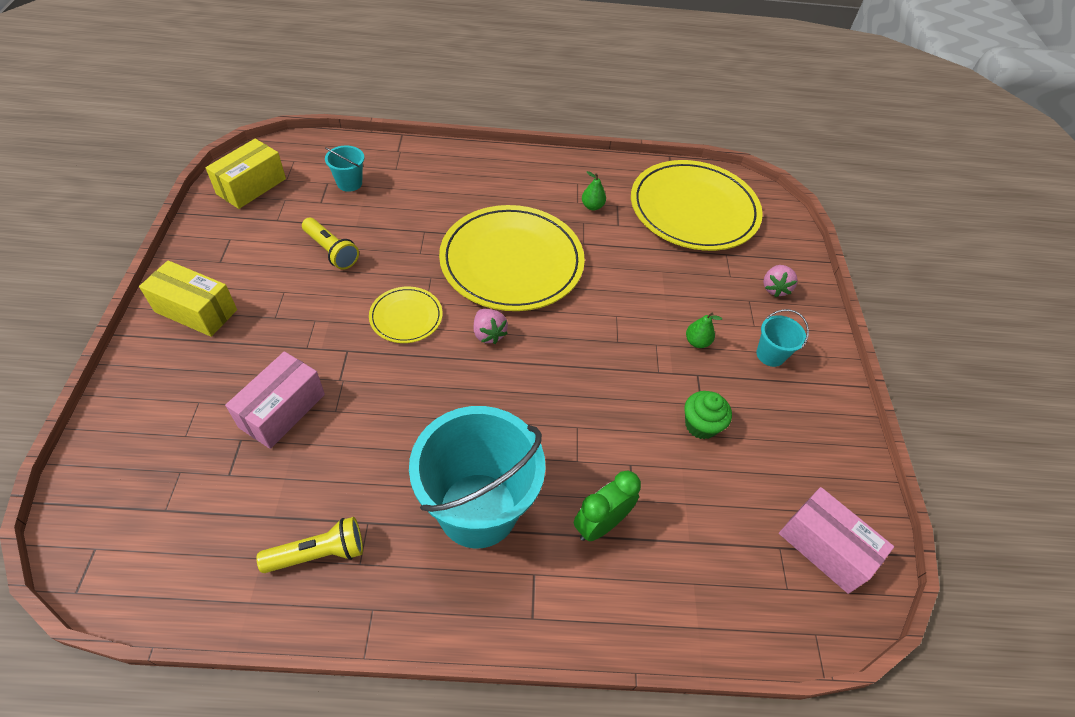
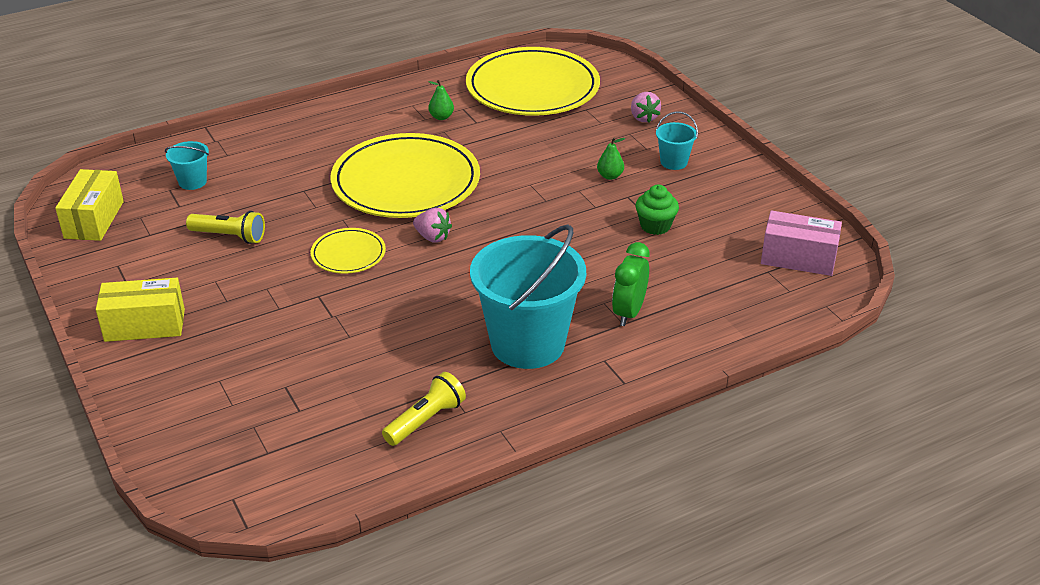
camera: 25 degrees left, 15 degrees down
(282, 410) = (302, 354): pink box -> none

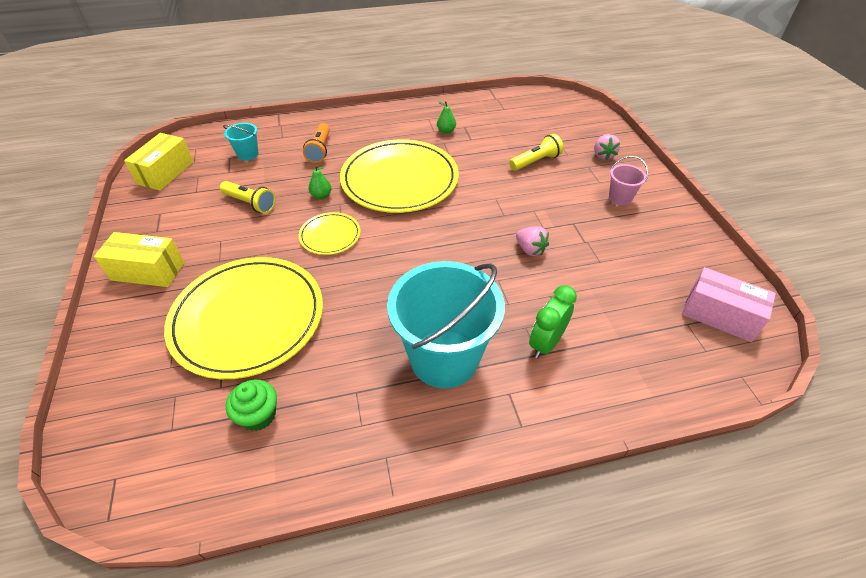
camera: 15 degrees right, 10 degrees up
(287, 163) = (320, 150): none -> orange flashlight
(426, 420) = (322, 426): yellow flashlight -> yellow flashlight (535, 161)
(432, 237) = (401, 232): pink strawberry -> pink strawberry (530, 249)
(532, 87) = (522, 118): yellow plate -> yellow plate (248, 318)
(610, 176) = (563, 202): green pear -> green pear (321, 196)
(655, 226) = (591, 256): green cupcake -> green cupcake (258, 415)
(674, 162) = (620, 198): turquoise bucket -> pink bucket

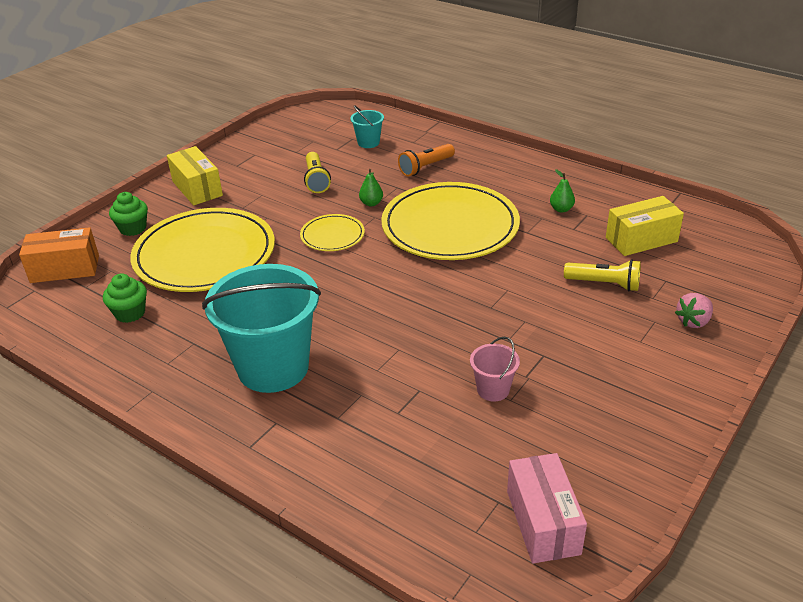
camera: 50 degrees right, 10 degrees down
(119, 432) = (65, 269): none -> orange box
(136, 345) = (133, 228): none -> green cupcake
(165, 173) = (297, 128): yellow box -> yellow box (641, 239)
(530, 249) = (464, 347): pink strawberry -> none
(546, 343) = (356, 416): green clock -> none
(620, 198) = (635, 367): pink bucket -> pink bucket (493, 390)

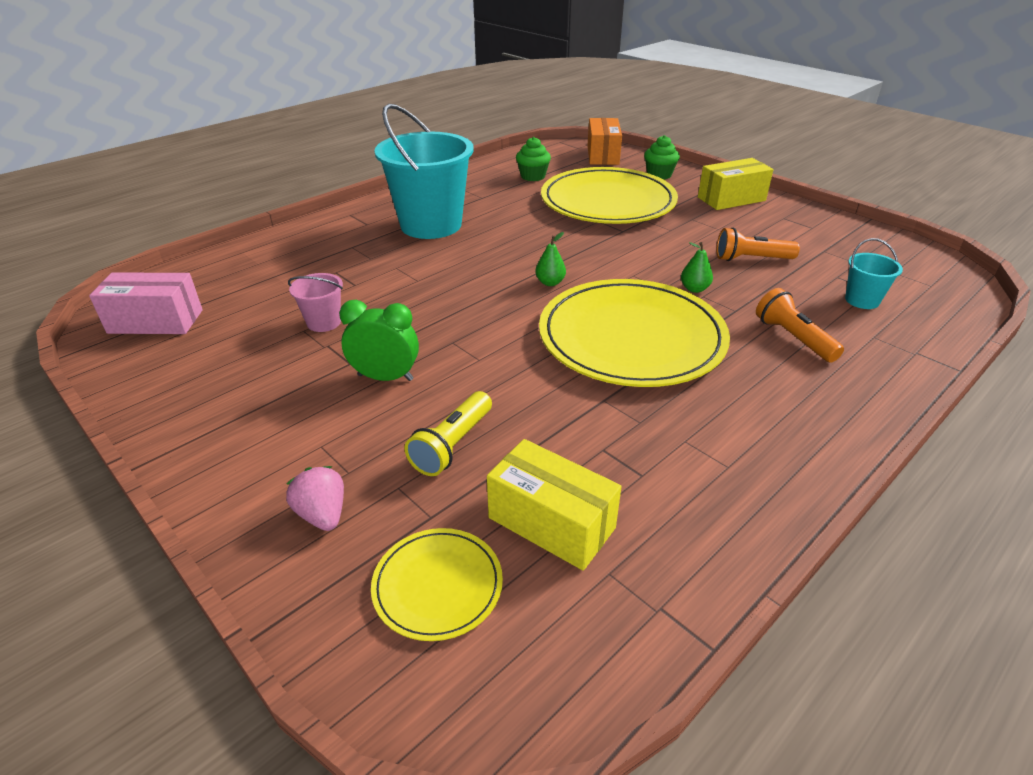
camera: 100 degrees right, 0 degrees up
(316, 180) = (751, 259): yellow flashlight -> orange flashlight
(332, 235) = (627, 261): yellow plate -> yellow plate (437, 585)
(552, 330) = (385, 377): none -> green clock
(561, 209) = (663, 449): green pear -> green pear (550, 283)
(641, 239) = (551, 522): yellow box -> yellow box turned 45 degrees counterclockwise

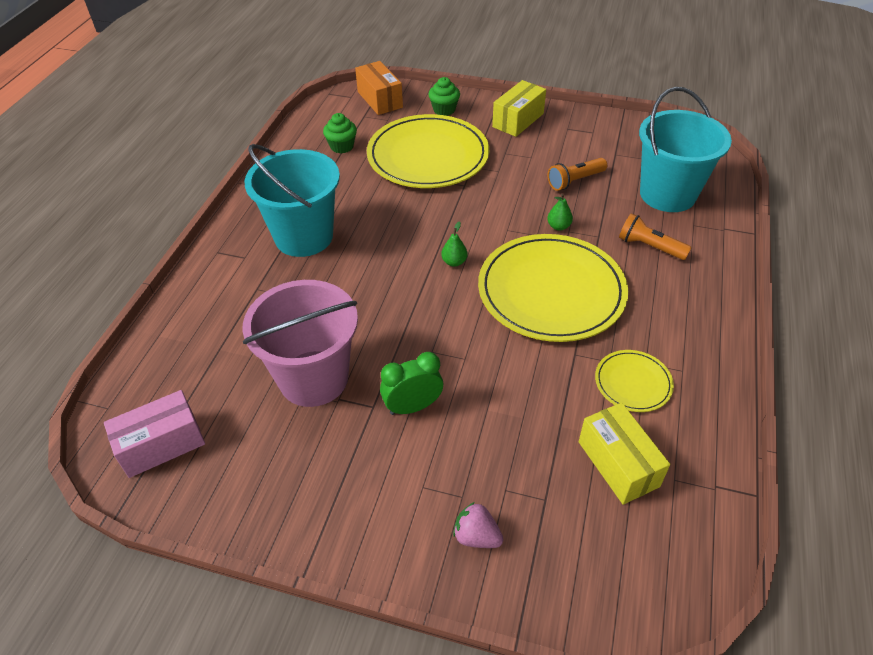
camera: 30 degrees left, 10 degrees up
(324, 322) = (313, 378): pink bucket -> pink bucket, size x2.29
(437, 585) = (591, 542): yellow plate -> yellow plate (633, 383)
(452, 445) = (511, 439): yellow flashlight -> none
(551, 522) = (618, 464): yellow box -> yellow box turned 60 degrees clockwise
(862, 300) = (667, 194): turquoise bucket -> turquoise bucket, size x2.29

